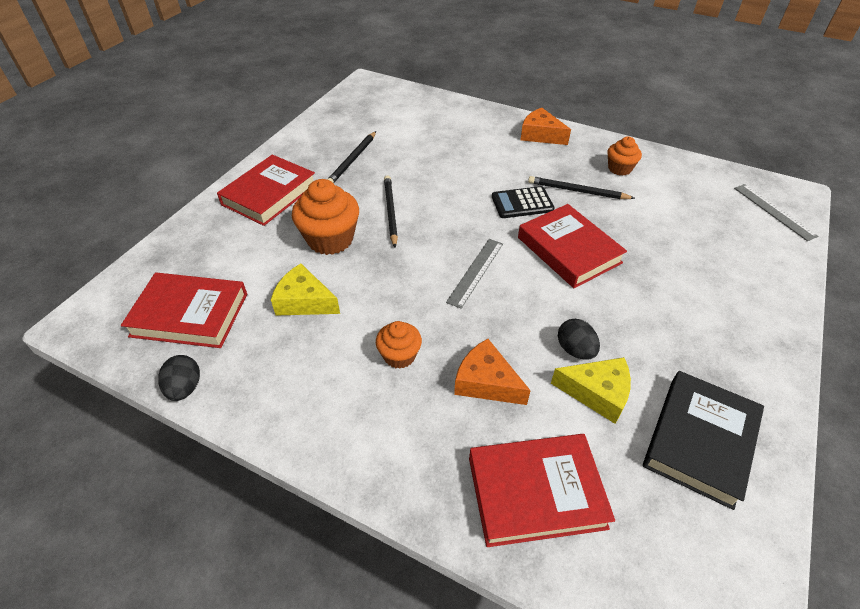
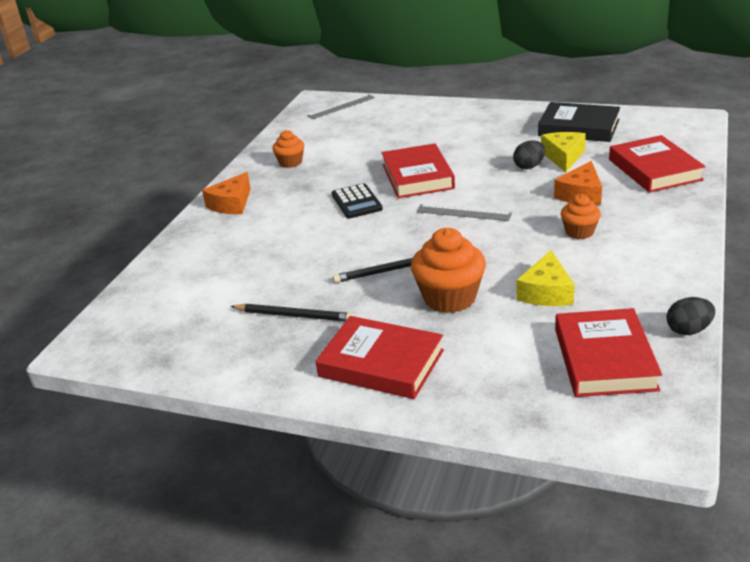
camera: 95 degrees left, 15 degrees down
(568, 250) = (417, 176): red book -> red book turned 60 degrees counterclockwise
(577, 191) = (331, 178): black pencil -> none

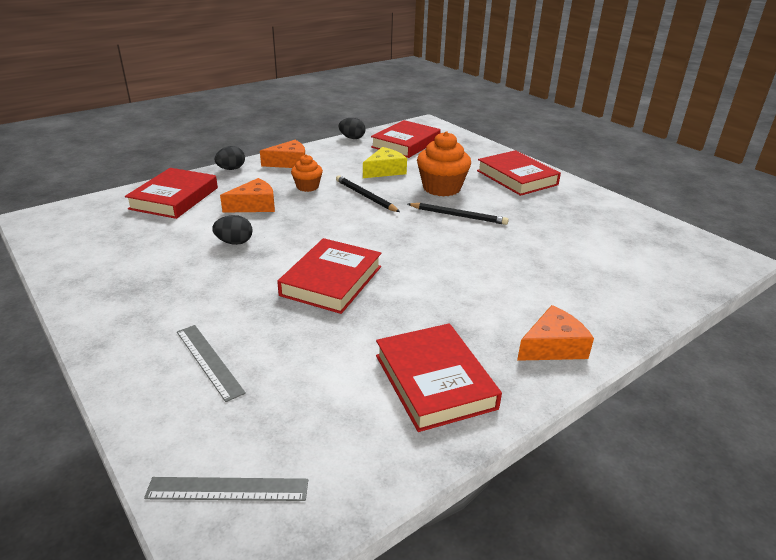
camera: 150 degrees left, 0 degrees up
(290, 162) = (434, 381): orange cupcake -> red book
(294, 315) = (552, 216): black pencil -> black pencil (365, 196)
(356, 202) = (420, 281): black calculator -> none
(463, 213) = (351, 230): grey ruler -> grey ruler (209, 361)
(563, 157) = (195, 237): yellow cheese -> none
(579, 128) = (114, 258): black book -> none
(661, 250) = (289, 162): none -> orange cheese
(691, 214) = (231, 169): none -> black egg

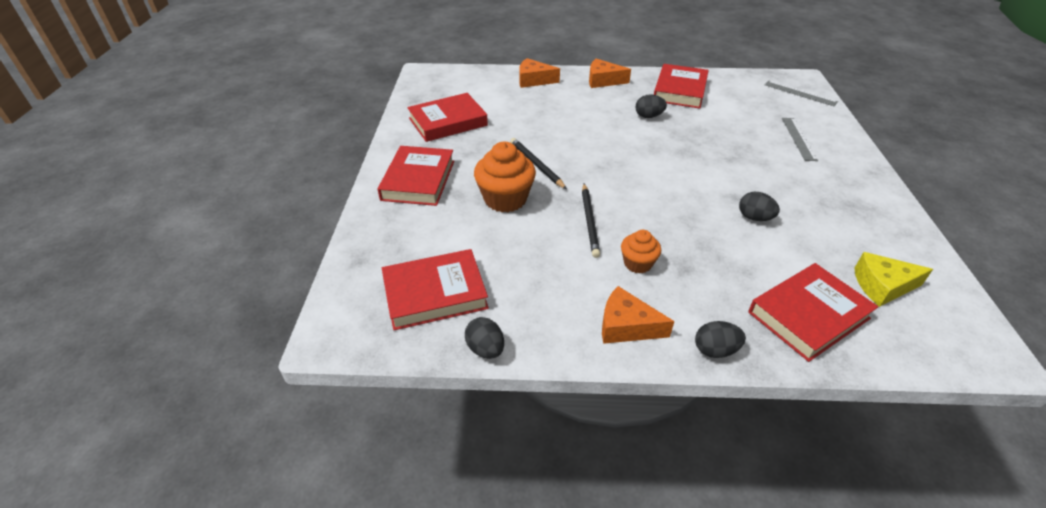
camera: 140 degrees left, 10 degrees up
(254, 205) = (715, 259): orange cheese -> orange cheese (534, 80)
(331, 281) = (693, 154): red book -> red book (448, 122)
(385, 171) = (527, 251): yellow cheese -> yellow cheese (882, 286)
(426, 310) = (648, 116): none -> black egg

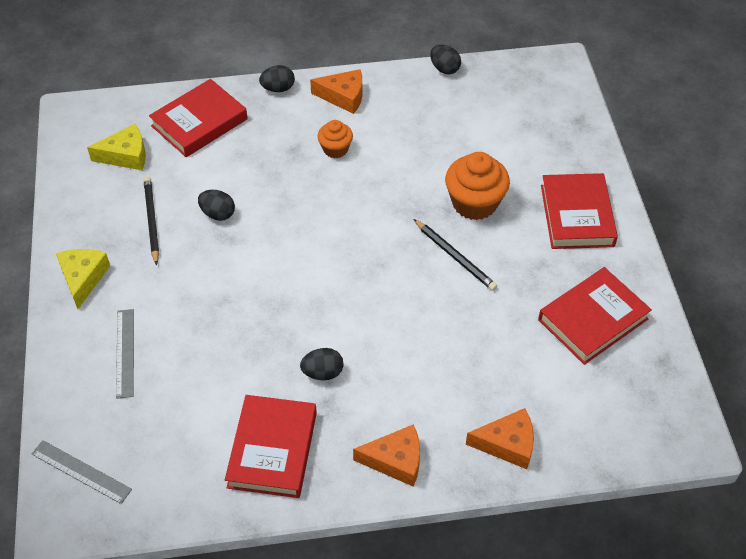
camera: 170 degrees right, 10 degrees up
(435, 293) = (499, 102): red book -> none
(590, 221) = (383, 187): black pencil -> black pencil (151, 221)
(861, 184) = (83, 278): none -> yellow cheese

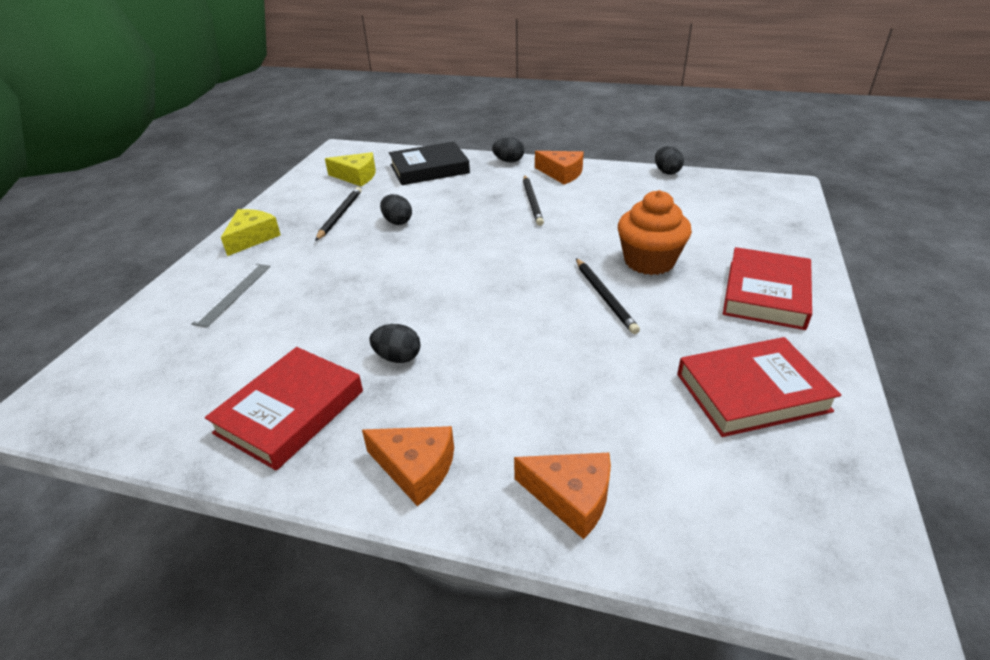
camera: 25 degrees right, 15 degrees down
(81, 471) = (102, 373): grey ruler -> none
(199, 122) = (429, 169): red book -> black book
(335, 149) = (532, 202): orange cupcake -> black pencil

